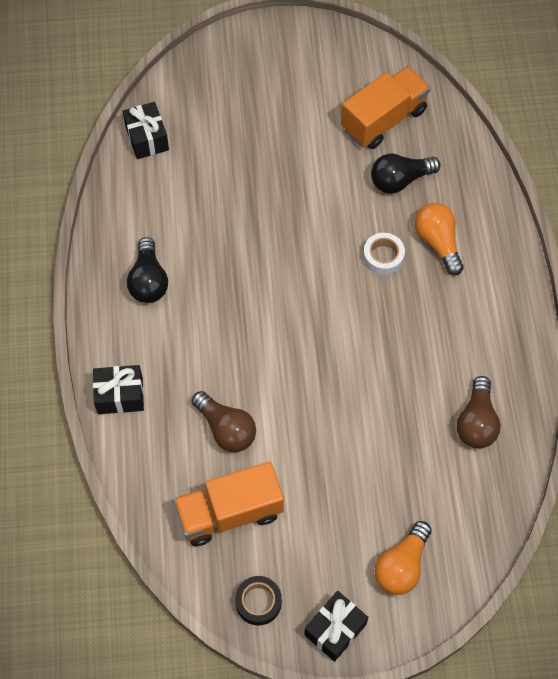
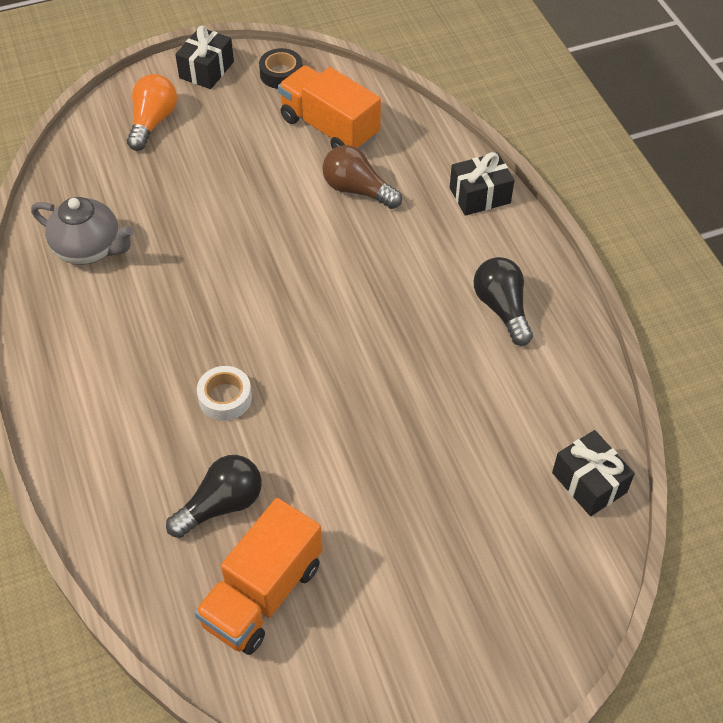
camera: 165 degrees right, 10 degrees down
(230, 512) = (329, 128): orange truck -> orange truck turned 105 degrees counterclockwise
(438, 242) = (156, 431): orange light bulb -> none
(476, 422) = (89, 249): brown light bulb -> grey teapot

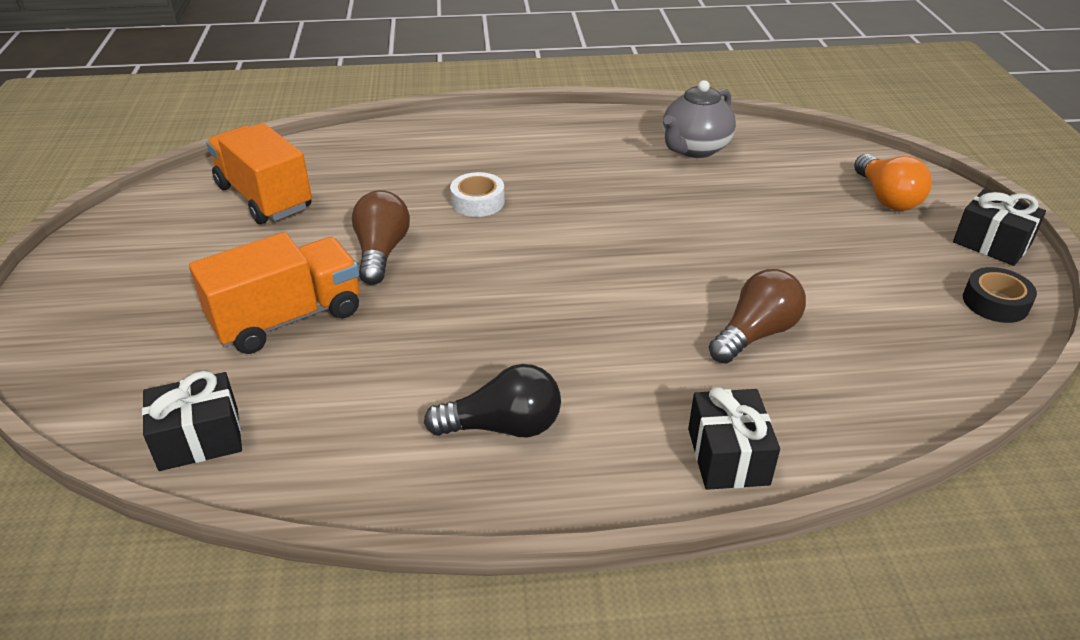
camera: 105 degrees right, 15 degrees down
(152, 122) = (886, 197): orange light bulb -> orange light bulb turned 45 degrees clockwise
(221, 505) = (364, 187): black light bulb -> none
(329, 128) = (882, 329): orange truck -> orange truck (287, 318)
(329, 449) = (381, 252): none -> brown light bulb

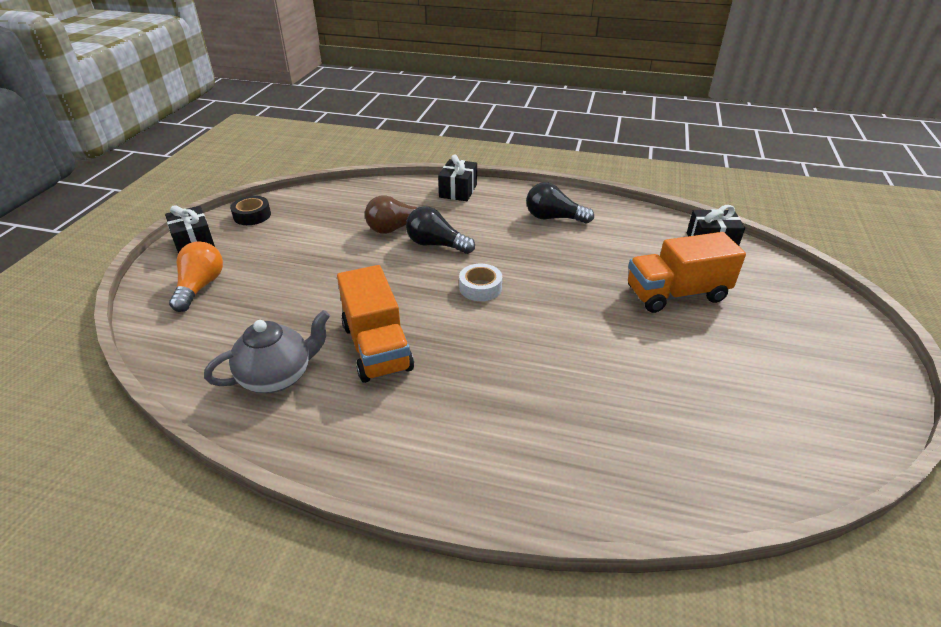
camera: 160 degrees left, 0 degrees up
(264, 197) = (726, 421): orange truck -> orange truck (377, 347)
(381, 252) = (609, 330): brown light bulb -> none
(478, 202) = (517, 362): white tape -> white tape (480, 288)
(667, 318) = (436, 244): none -> black light bulb

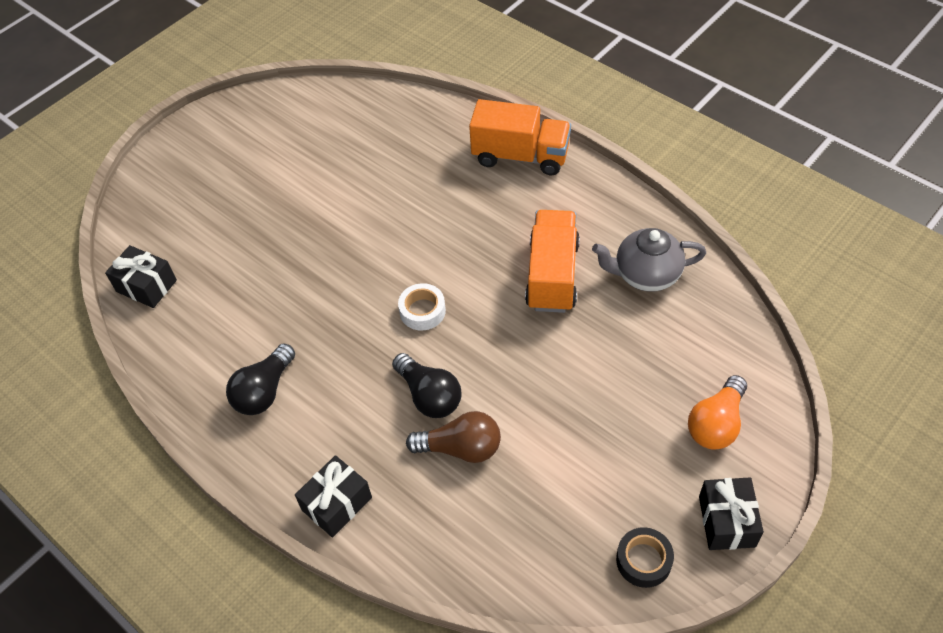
camera: 150 degrees left, 15 degrees up
(553, 218) = (264, 391): black light bulb -> black light bulb turned 75 degrees clockwise
(676, 294) = (254, 238): orange truck -> orange truck (520, 156)

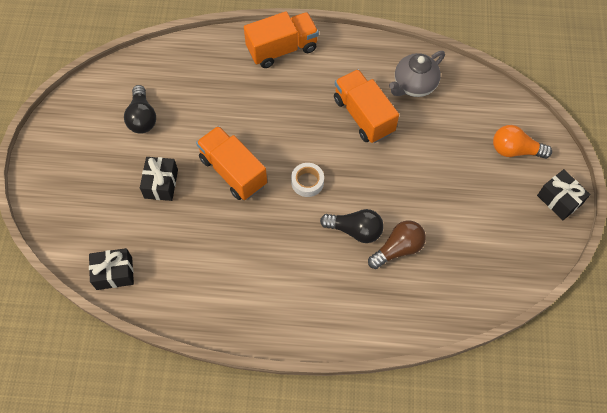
camera: 40 degrees left, 10 degrees up
(264, 391) = (256, 290): black light bulb -> black light bulb (142, 117)
(337, 504) = (357, 325): black gift -> black gift (161, 184)
(353, 254) = (233, 171): none -> orange truck
(643, 560) = (537, 247): black tape -> none
(716, 423) = (515, 150): orange light bulb -> orange light bulb turned 105 degrees clockwise

